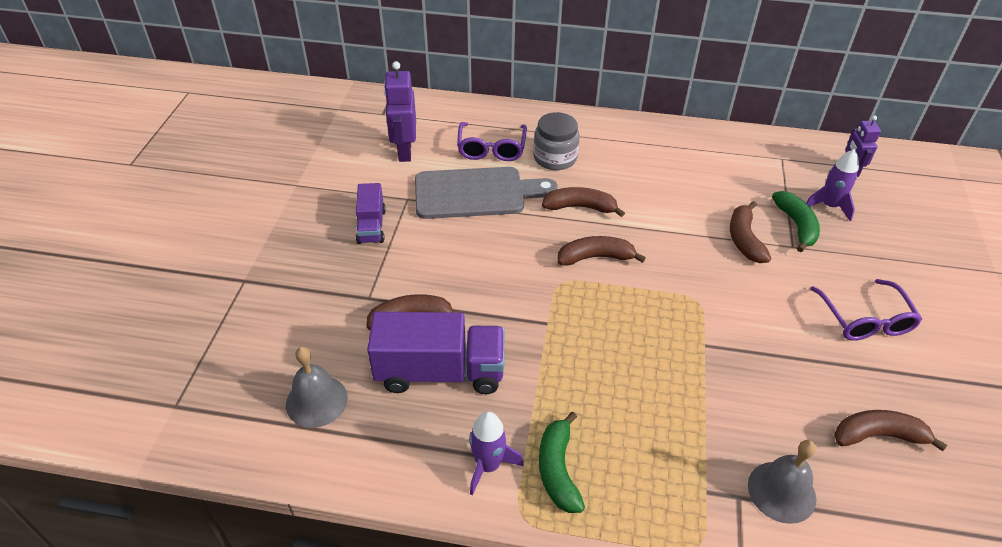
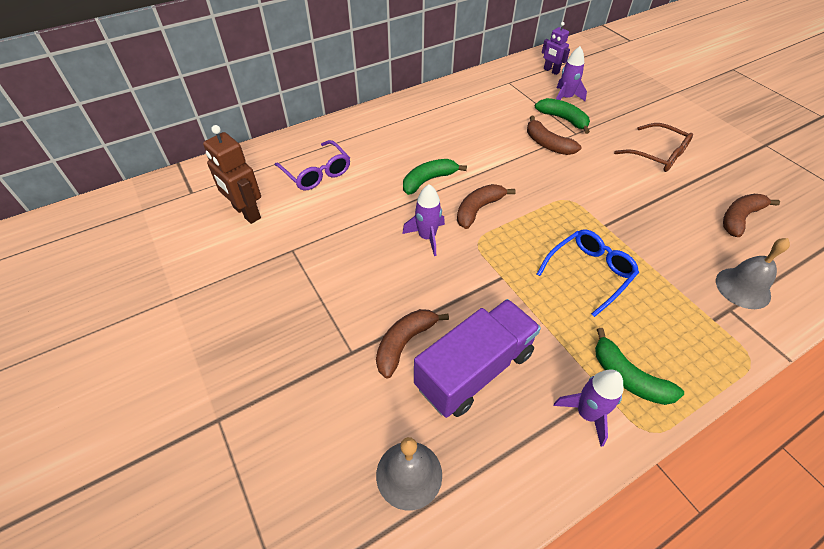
camera: 40 degrees left, 5 degrees up
(371, 226) = (287, 291): purple truck -> none
(404, 151) = (246, 213): purple robot -> brown robot
(476, 193) = (343, 213): grey cutting board -> none
(522, 252) = (427, 237): none -> purple rocket
(555, 158) = (371, 155): grey jar -> none
(580, 207) = (428, 180): brown banana -> green banana
(633, 372) = (589, 272): none -> blue glasses
(865, 320) = (658, 155): purple glasses -> brown glasses

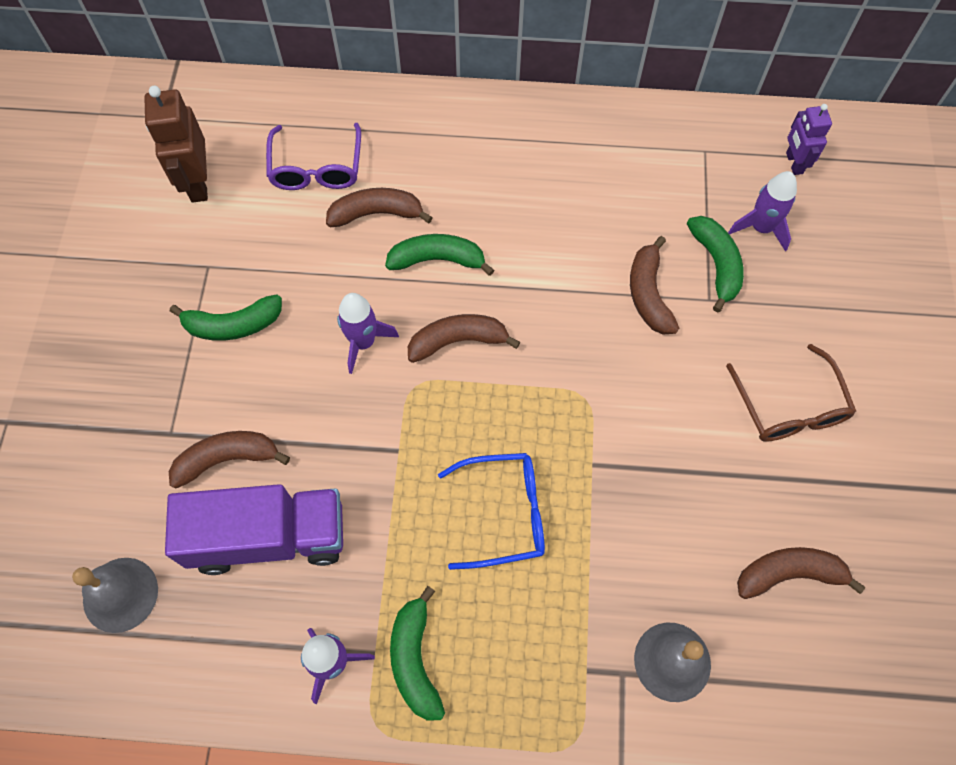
camera: 35 degrees right, 15 degrees up
(338, 270) = (233, 325): none -> green banana
(373, 177) = (376, 213): none -> brown banana

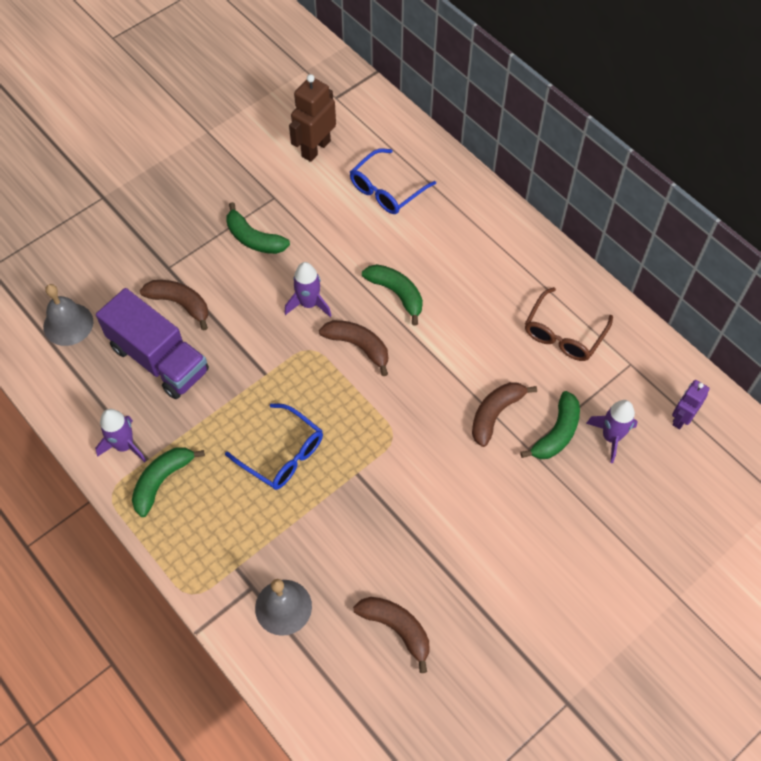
camera: 45 degrees right, 5 degrees down
(316, 168) = (386, 190): purple glasses -> blue glasses
(376, 213) = (391, 241): brown banana -> none
(789, 407) = (504, 547): brown glasses -> brown glasses (563, 334)

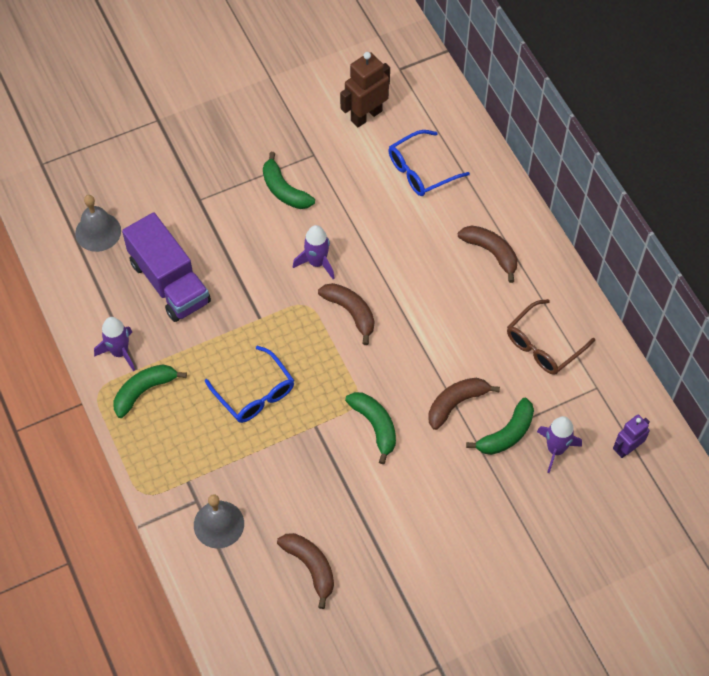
camera: 15 degrees right, 0 degrees up
(180, 304) = (201, 236): brown banana -> brown banana (491, 252)
(396, 293) = (400, 272): green banana -> green banana (375, 426)

